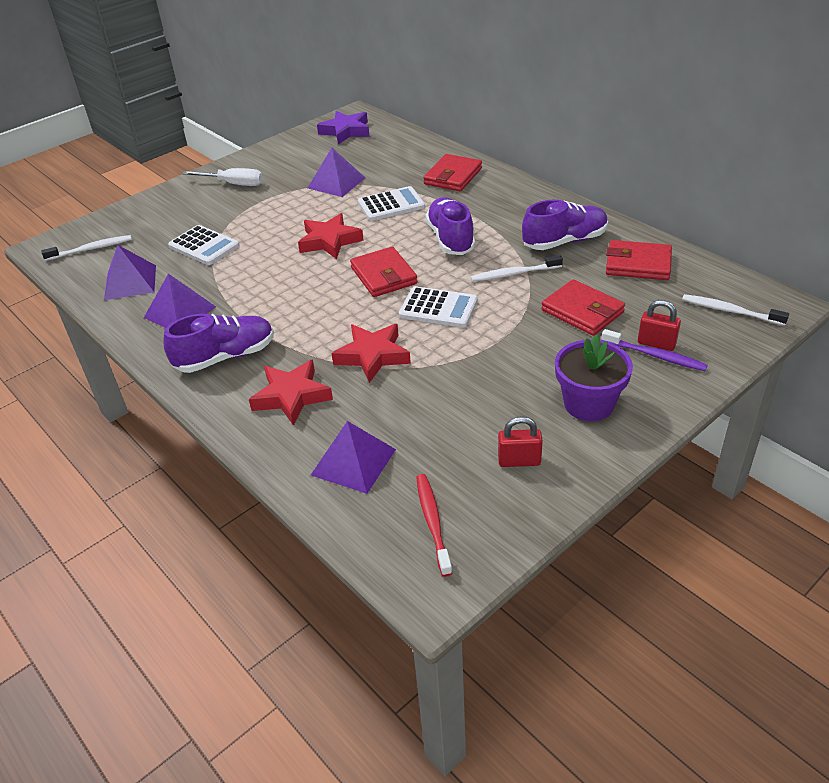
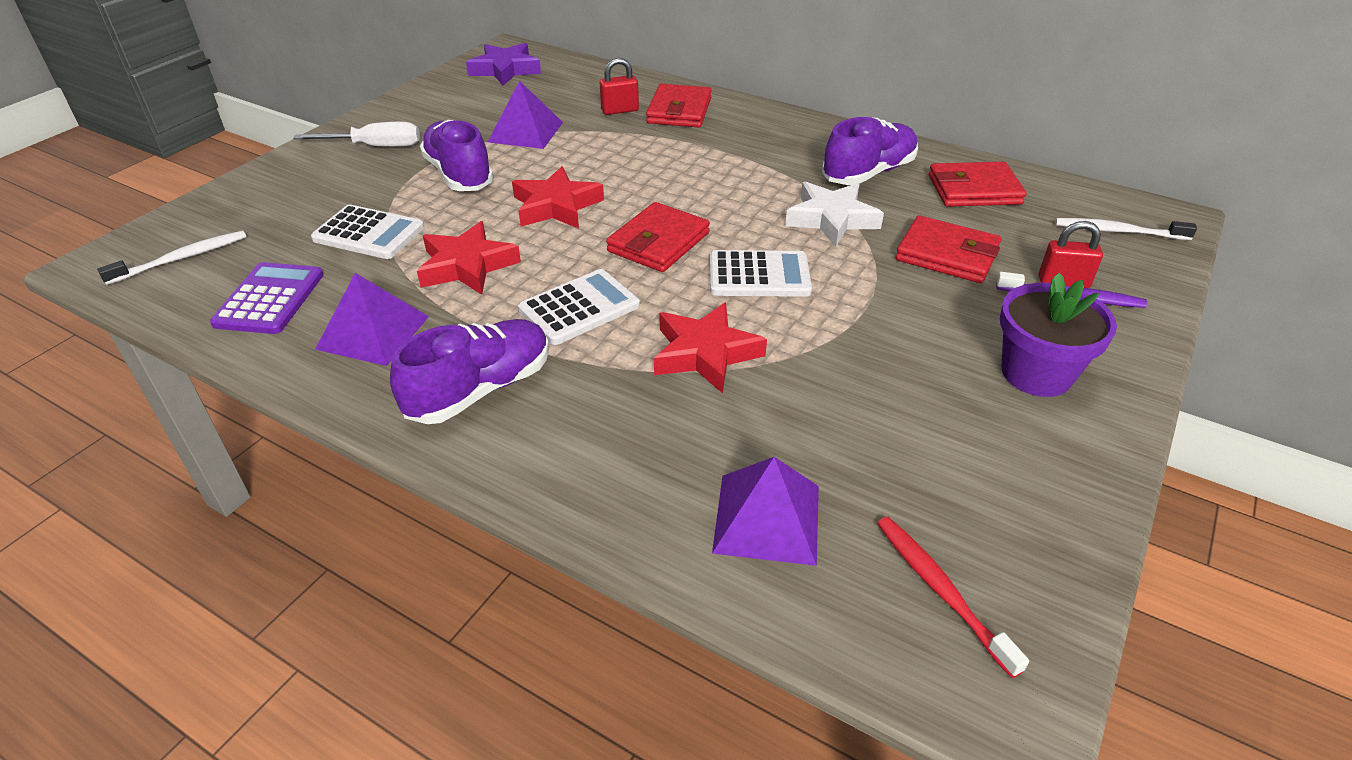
camera: 20 degrees left, 0 degrees up
(130, 282) = (270, 299): purple pyramid -> purple calculator
(291, 396) = (616, 433): red star -> red star (467, 266)
(383, 276) = (658, 242): red wallet -> red wallet turned 75 degrees clockwise
(391, 205) = (617, 152): white calculator -> white calculator (579, 308)
(450, 239) = (722, 185): purple shoe -> purple shoe (459, 175)
(514, 274) = (831, 219): white toothbrush -> white star
(519, 461) = (1000, 470): red padlock -> red padlock (620, 110)

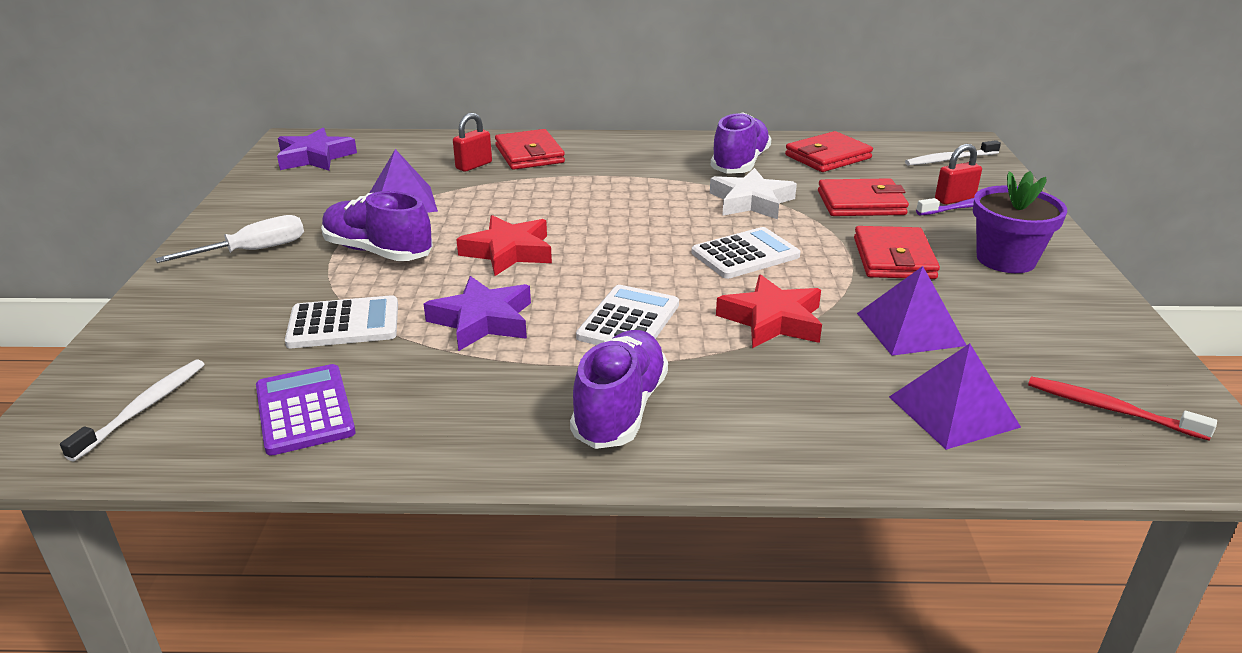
camera: 30 degrees left, 10 degrees down
(373, 332) = (457, 401): purple pyramid -> purple pyramid (910, 329)
(467, 266) = (483, 321): red star -> purple star
(658, 242) = (635, 254): red wallet -> red wallet (893, 258)

